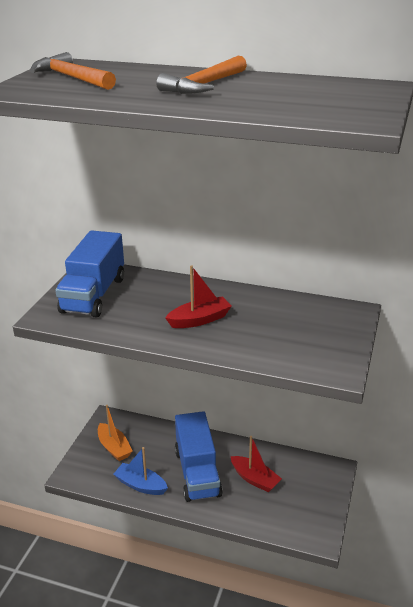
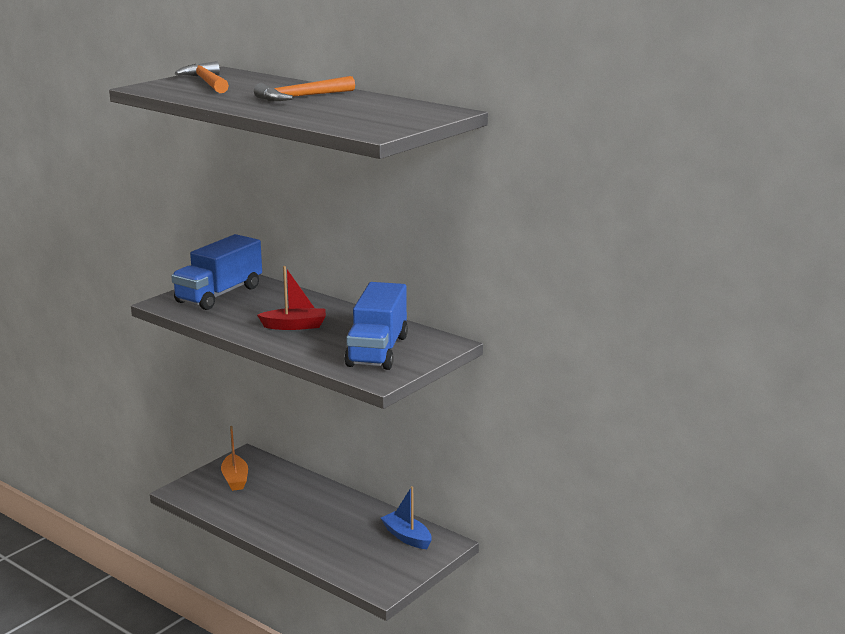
camera: 20 degrees right, 10 degrees down
(141, 485) = (239, 512): blue boat -> blue boat (407, 537)
(197, 472) = (302, 515): blue truck -> blue truck (377, 351)
(254, 479) = (355, 532): red boat -> none

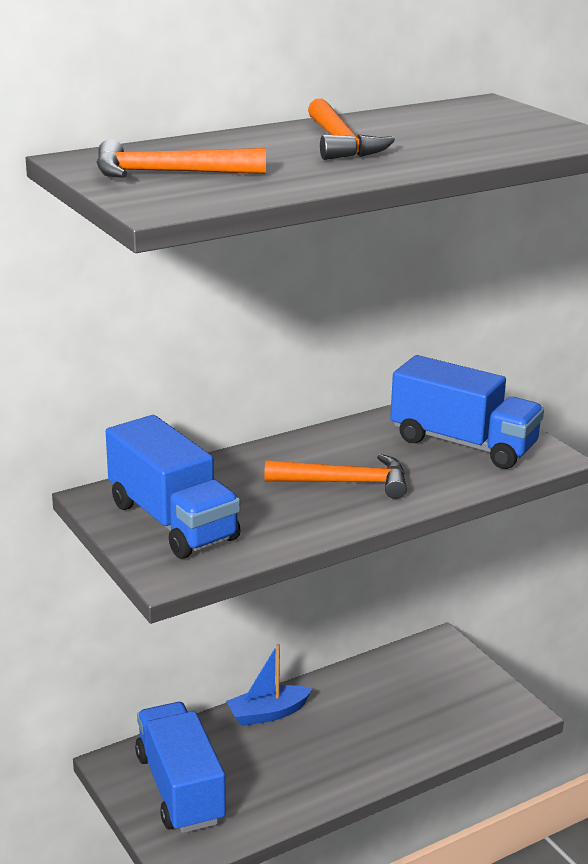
camera: 70 degrees left, 5 degrees up
(235, 479) = (180, 788): orange boat -> blue truck
(295, 326) = (345, 482): red boat -> orange hammer
(407, 537) = (415, 668): blue boat -> blue boat (268, 713)

